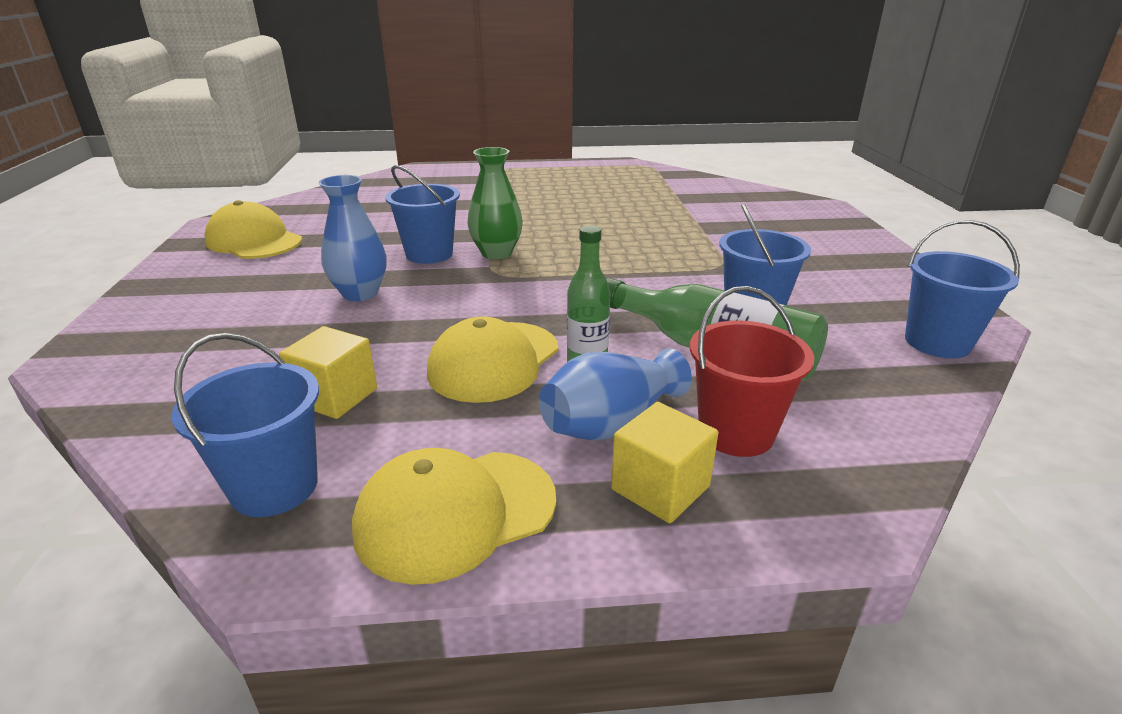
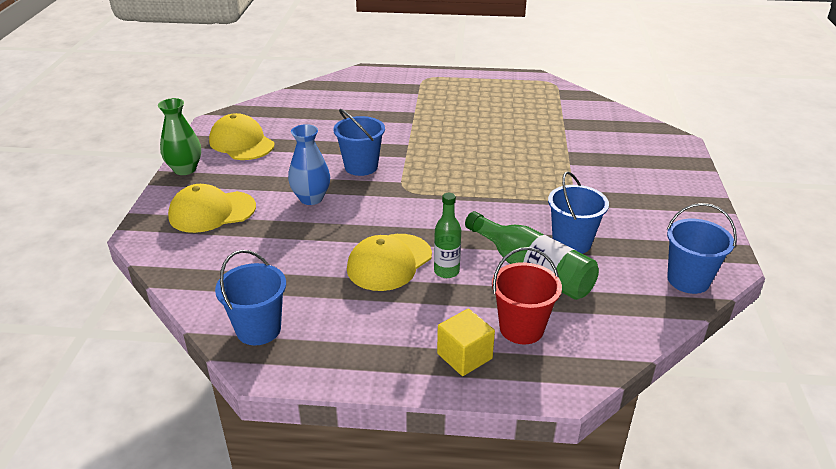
camera: 10 degrees right, 5 degrees up
(335, 396) = (292, 276): yellow cube -> none
(455, 513) = (351, 356): yellow cap -> yellow cap (212, 212)
(496, 253) = (408, 170): green vase -> green vase (185, 169)
(611, 422) = (449, 313): blue vase -> none

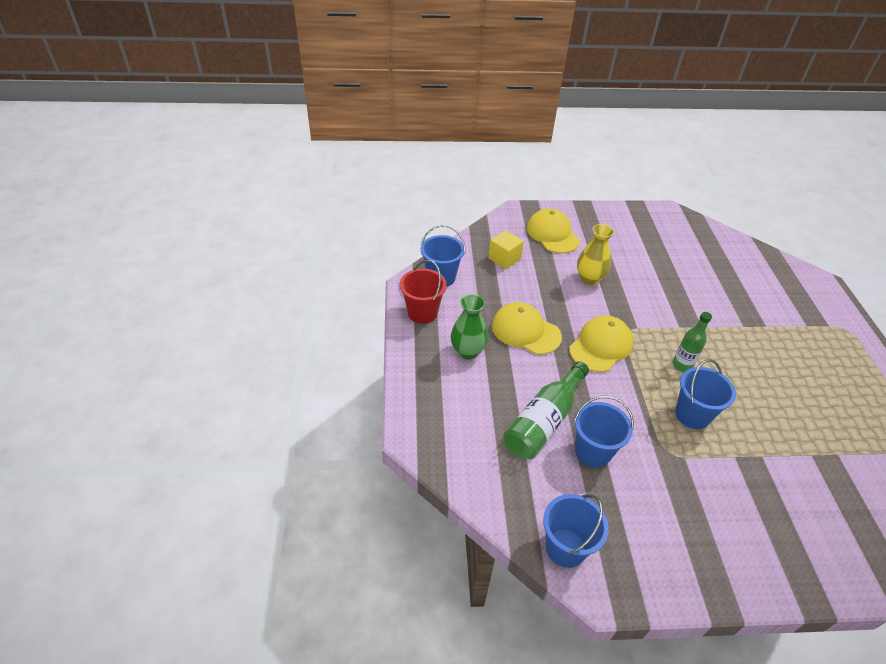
camera: 80 degrees right, 10 degrees up
(185, 169) = (597, 211): green vase -> green vase (467, 351)
(241, 143) = (647, 230): yellow cap -> yellow cap (600, 346)
(311, 198) = (589, 279): blue vase -> yellow vase
(361, 167) = (648, 301): blue bucket -> blue bucket (692, 415)
(446, 271) = (525, 365): green bottle -> green bottle (682, 365)
(464, 356) = (434, 380): yellow cube -> yellow cube (504, 258)
(521, 328) = (469, 413): red bucket -> red bucket (422, 313)

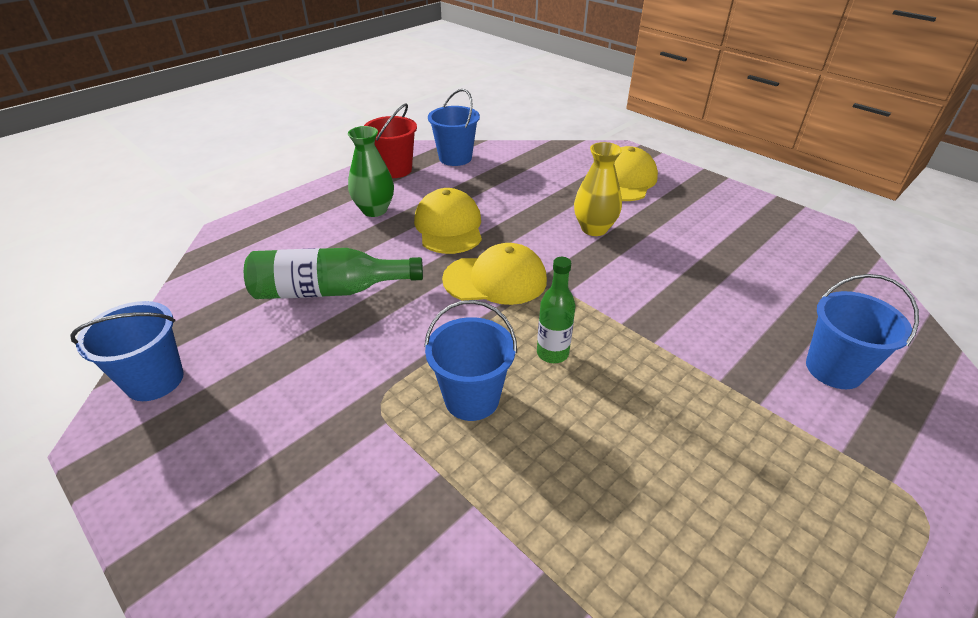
camera: 50 degrees right, 5 degrees down
(504, 258) = (536, 173): yellow cube -> none
(593, 452) = (318, 342): blue bucket -> blue bucket (834, 369)

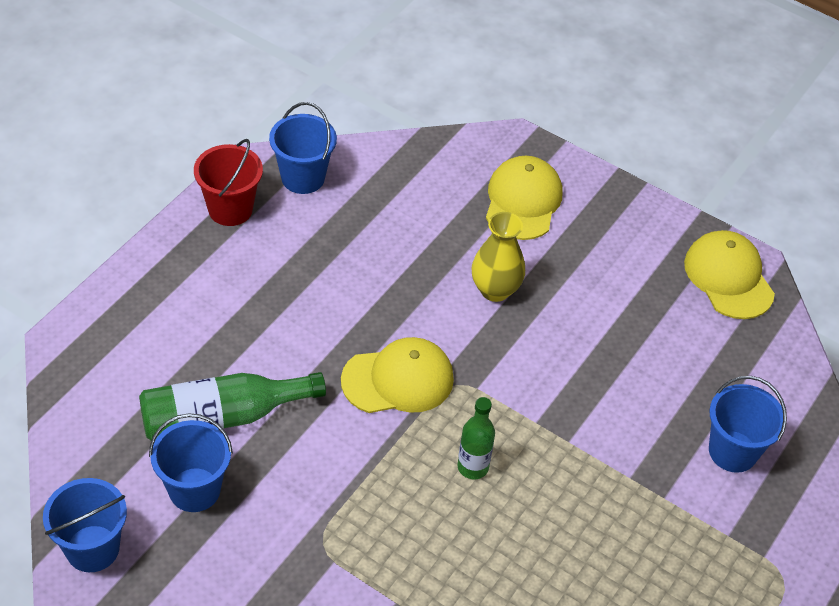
camera: 15 degrees left, 10 degrees up
(374, 210) = (229, 286): green vase -> none
(449, 226) = (327, 305): yellow cap -> yellow cap (728, 277)
(472, 398) = (406, 527): blue bucket -> blue bucket (194, 490)

